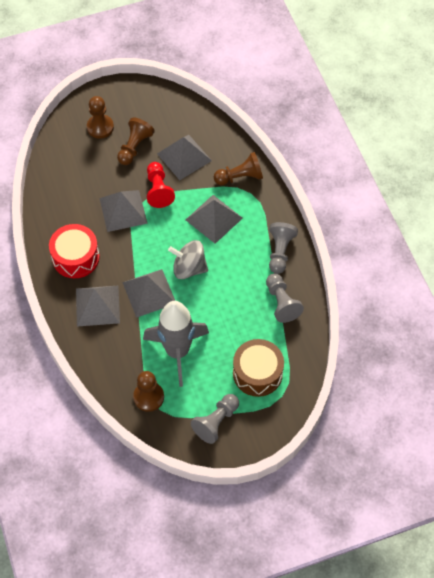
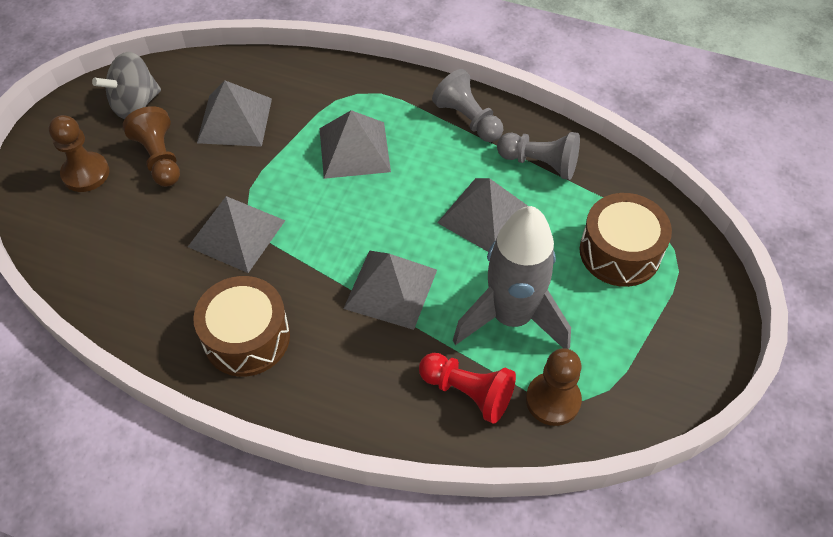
camera: 50 degrees left, 5 degrees down
(75, 257) = (246, 337): red drum -> brown drum
(97, 305) = (350, 363): grey pyramid -> grey pyramid (485, 216)
(158, 190) = (251, 176): red pawn -> red pawn (468, 392)
(189, 268) = (398, 221): grey spinning top -> grey spinning top (135, 104)
(216, 422) = (657, 345): grey pawn -> none
(240, 177) = (325, 88): brown pawn -> none

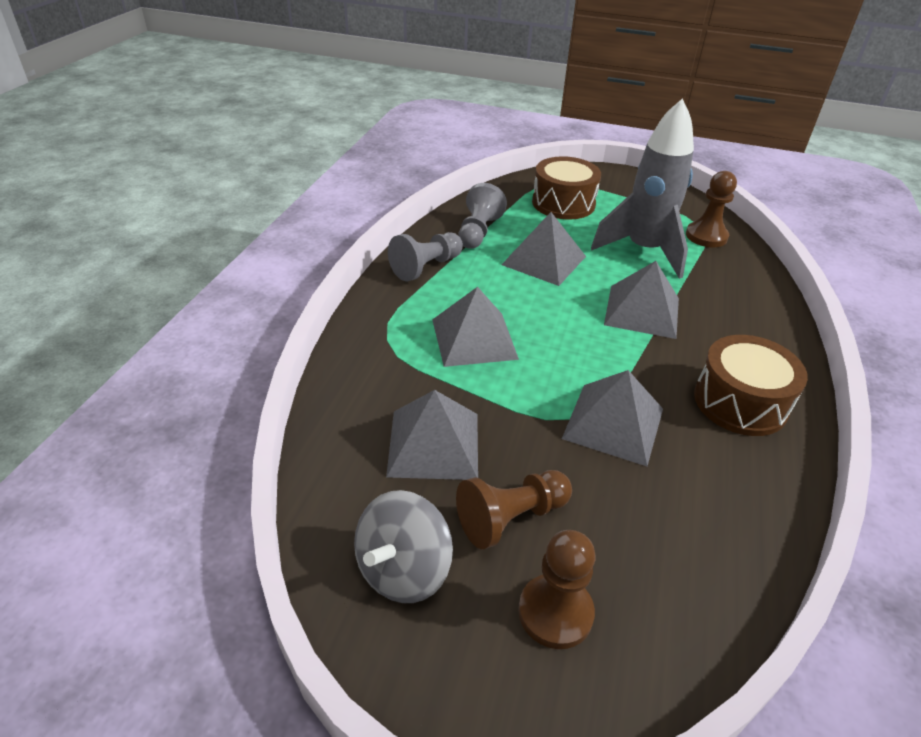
camera: 95 degrees left, 15 degrees down
(135, 104) = (403, 570): grey spinning top -> grey spinning top turned 75 degrees clockwise
(468, 392) = (722, 272): red pawn -> none

